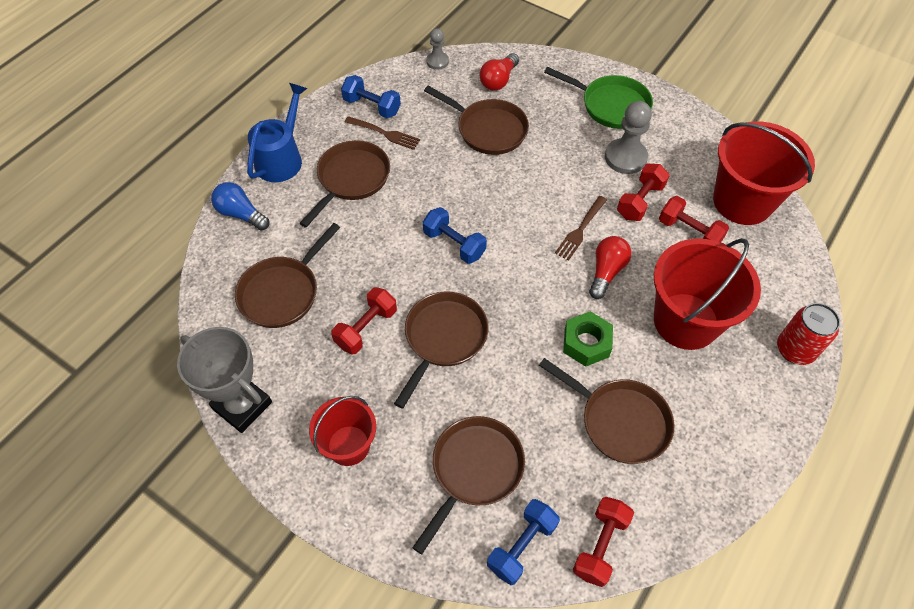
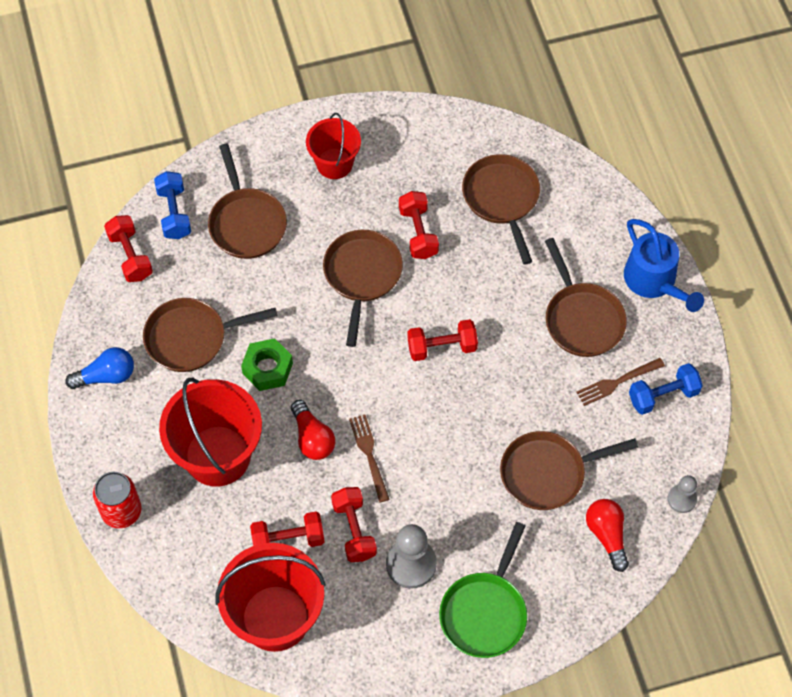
camera: 130 degrees right, 5 degrees up
(241, 214) = (611, 215): blue light bulb -> blue light bulb (106, 376)
(242, 405) = (424, 121): grey trophy -> none
(443, 339) = (362, 276): brown pan -> brown pan turned 150 degrees counterclockwise
(454, 244) = (442, 347): blue dumbbell -> red dumbbell
(610, 105) = (485, 612): green pan -> green pan turned 45 degrees counterclockwise

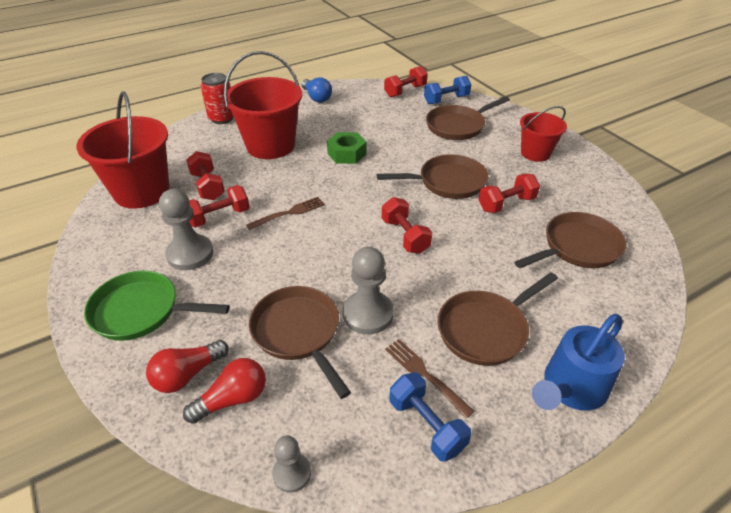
camera: 75 degrees right, 20 degrees down
(191, 338) = (357, 121): brown pan -> none
(312, 438) = (296, 183): red light bulb -> red light bulb (187, 374)
(540, 409) = (368, 314): none -> grey pawn

